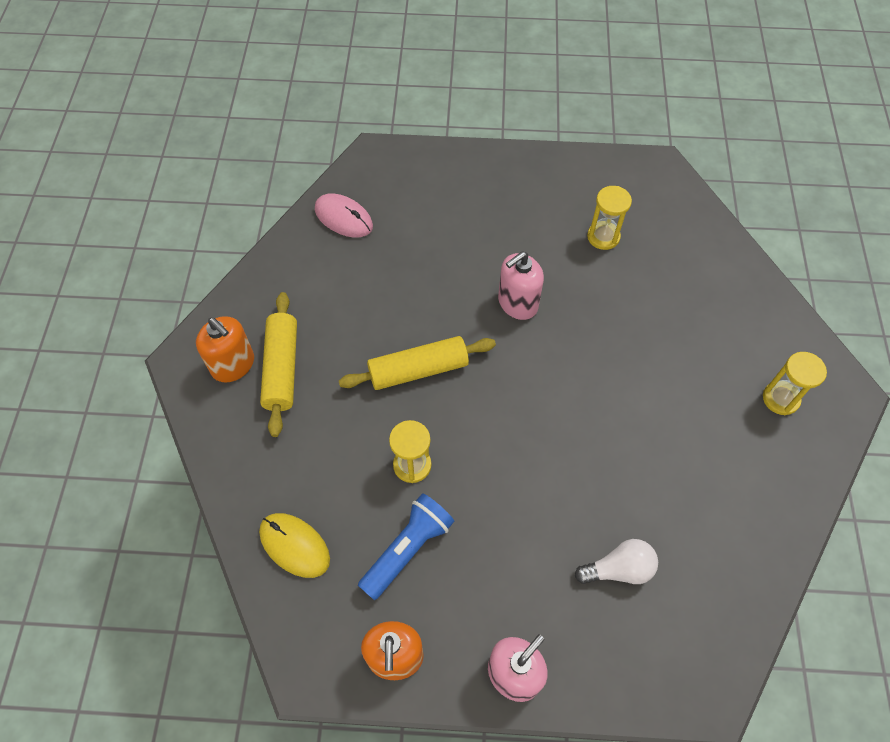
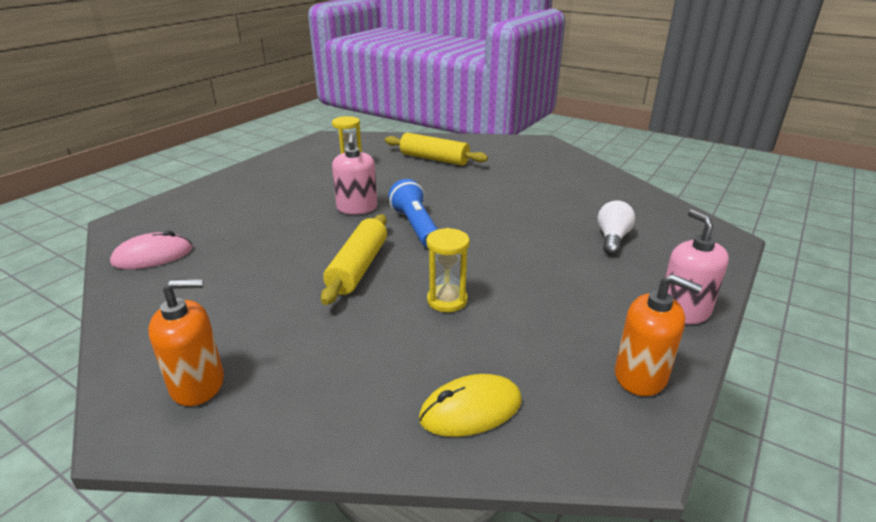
camera: 60 degrees left, 30 degrees down
(282, 368) = (253, 347): yellow rolling pin -> yellow rolling pin (434, 159)
(407, 549) = (530, 330): blue flashlight -> blue flashlight (415, 226)
(780, 399) = (528, 156): yellow hourglass -> none

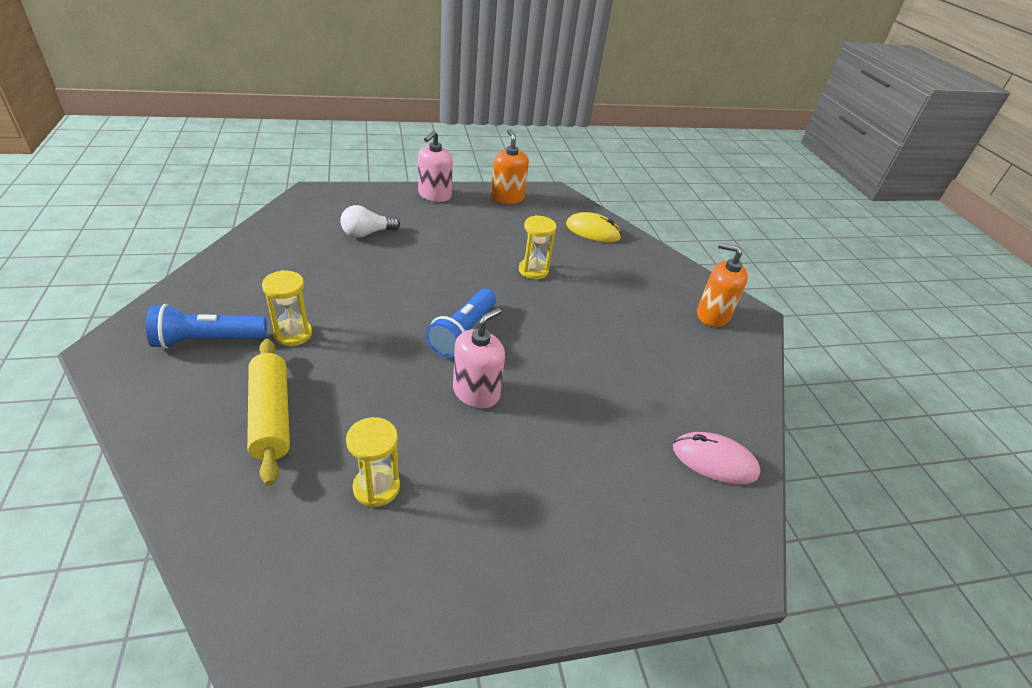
camera: 140 degrees left, 10 degrees up
(358, 267) = (555, 326): yellow rolling pin -> none
(496, 178) = (293, 334): none -> yellow hourglass
(520, 159) = (207, 340): none -> blue flashlight

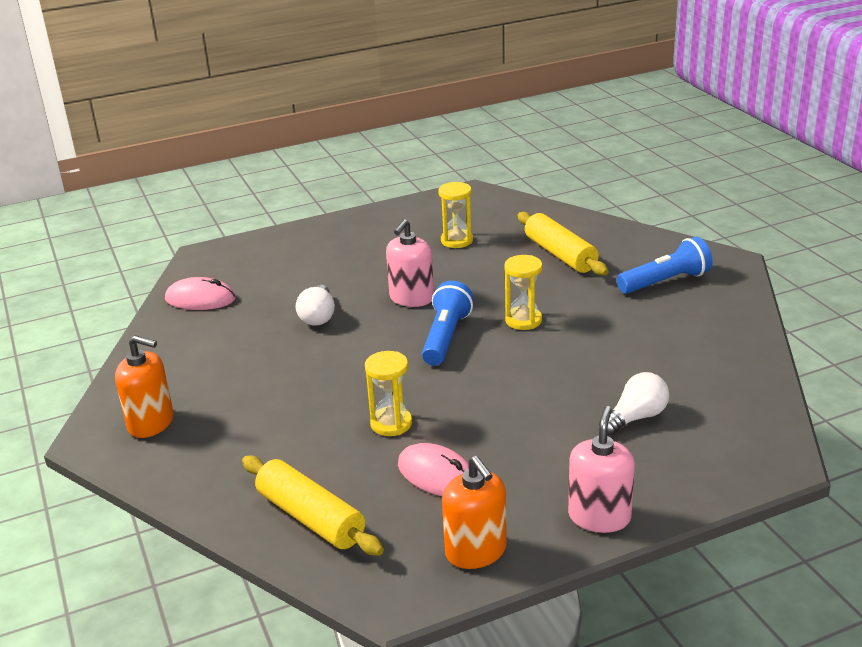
camera: 175 degrees right, 10 degrees down
(293, 334) = (602, 301): yellow hourglass -> yellow hourglass (523, 320)
(513, 234) = (437, 475): none -> pink mouse
(579, 393) = (318, 316): none -> white light bulb
(593, 231) = (311, 517): yellow mouse -> yellow rolling pin

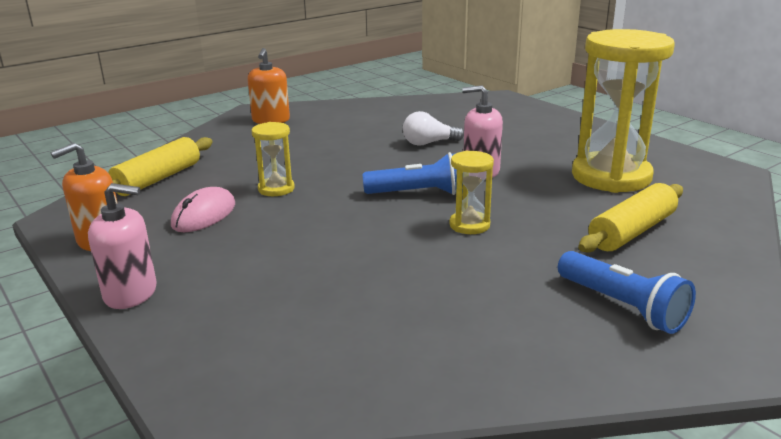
camera: 75 degrees right, 5 degrees down
(200, 299) = (433, 106): pink mouse -> none
(456, 241) = (611, 176): yellow hourglass -> yellow hourglass, size x2.18
(636, 417) = (298, 303): white light bulb -> none

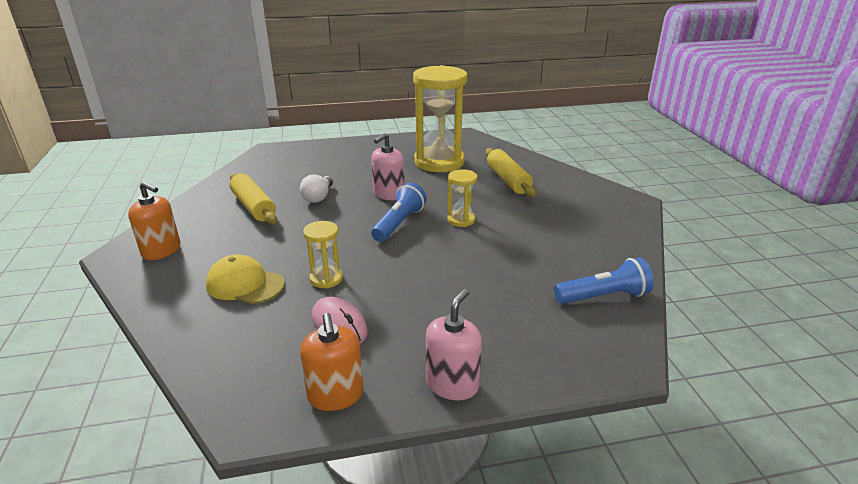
camera: 65 degrees left, 5 degrees up
(158, 179) = (225, 341): yellow rolling pin -> yellow rolling pin (254, 206)
(243, 161) = (245, 284): none -> yellow cap
(622, 306) = (579, 208): blue flashlight -> blue flashlight (603, 296)

